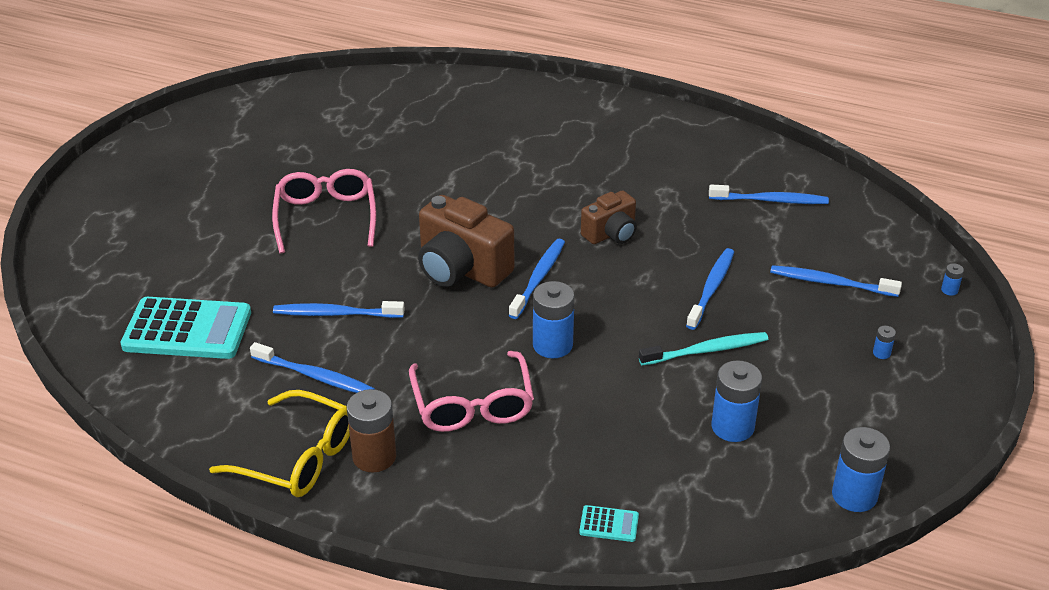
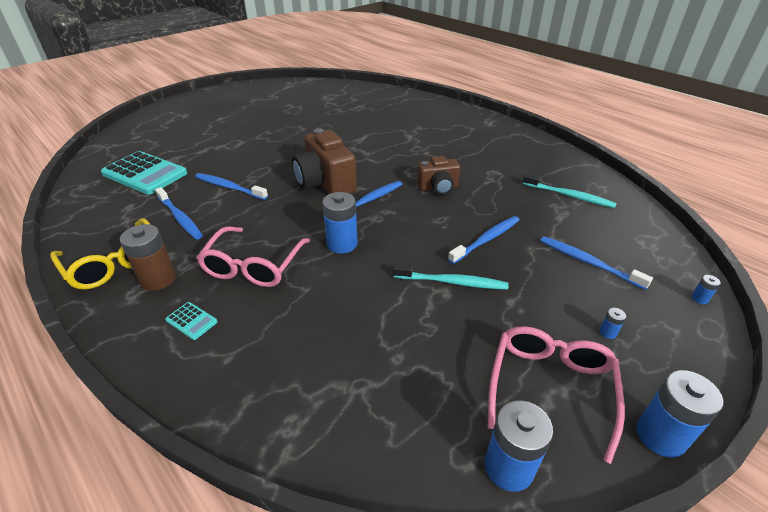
camera: 25 degrees right, 0 degrees up
(326, 217) = (276, 139): pink glasses -> pink glasses (550, 387)
(609, 524) = (264, 399): turquoise calculator -> turquoise calculator (191, 321)
(732, 427) = (432, 351): blue battery -> blue battery (660, 435)
(771, 200) = (569, 196): blue toothbrush -> turquoise toothbrush

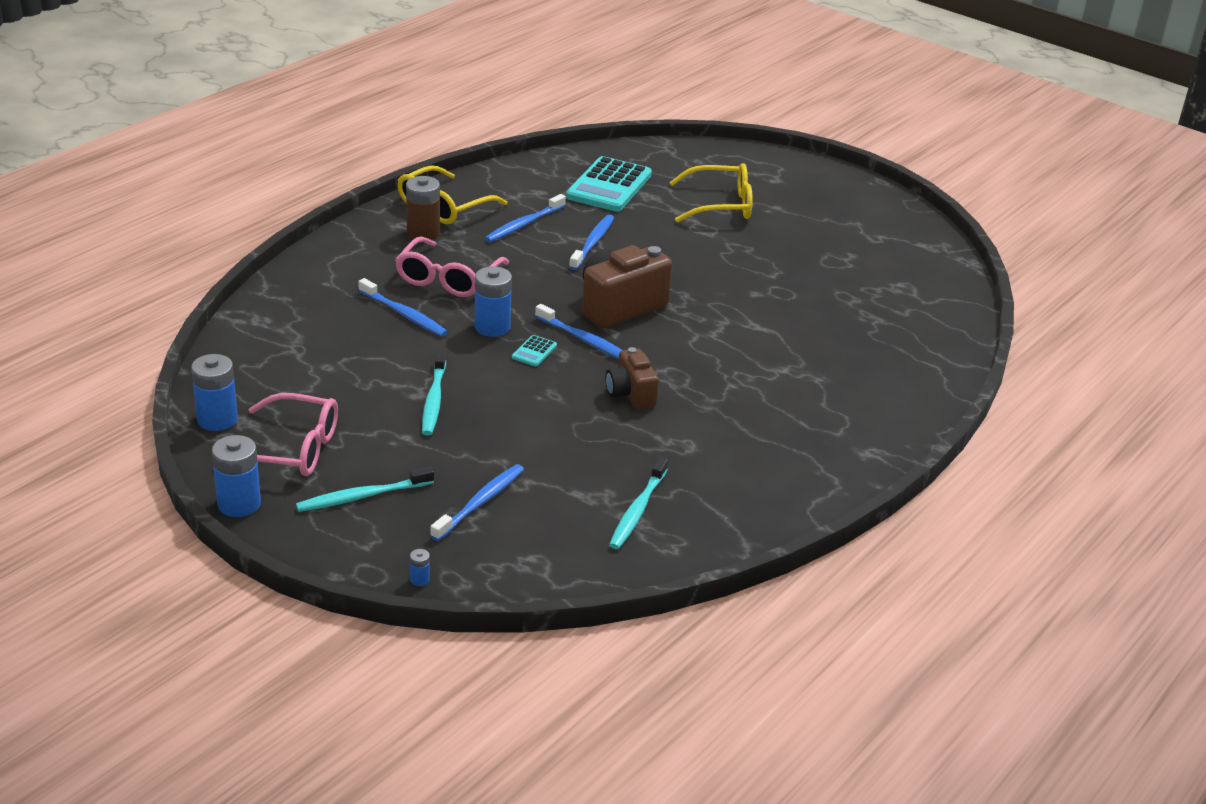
camera: 80 degrees right, 5 degrees down
(191, 321) = (369, 259): turquoise calculator -> turquoise calculator (534, 351)
(205, 135) = (720, 205): none -> yellow glasses
(253, 266) = (448, 278): pink glasses -> pink glasses turned 75 degrees counterclockwise
(486, 239) = (516, 428): blue toothbrush -> blue toothbrush (404, 314)
(608, 332) = (362, 496): blue battery -> turquoise toothbrush

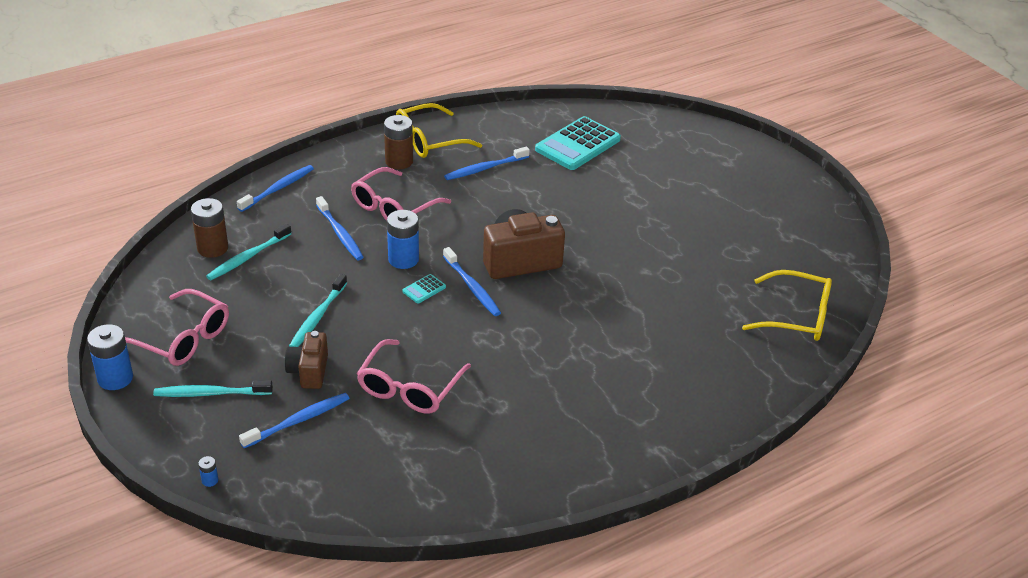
camera: 20 degrees right, 5 degrees up
(217, 419) = (143, 299): blue battery -> none
(264, 354) = (212, 248): none -> brown battery
(580, 447) = (409, 388): none -> pink glasses
(593, 243) = (532, 196): blue toothbrush -> blue toothbrush (278, 189)
(630, 394) = (480, 346): brown camera -> brown camera (309, 371)
(637, 510) = (421, 459): turquoise toothbrush -> turquoise toothbrush (247, 257)
(720, 205) = (664, 179): yellow glasses -> yellow glasses (796, 316)

